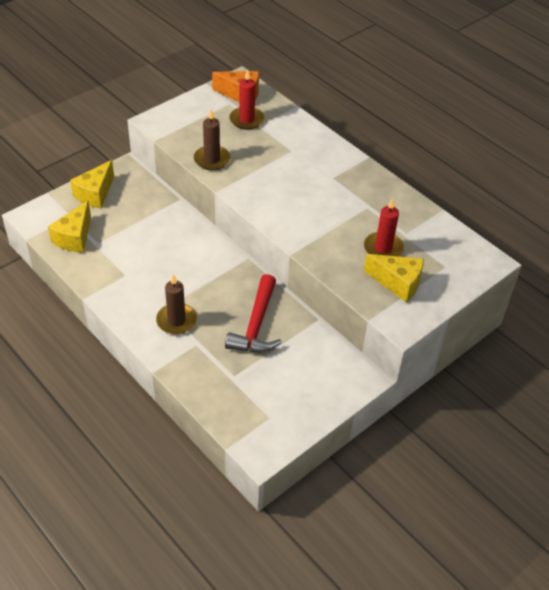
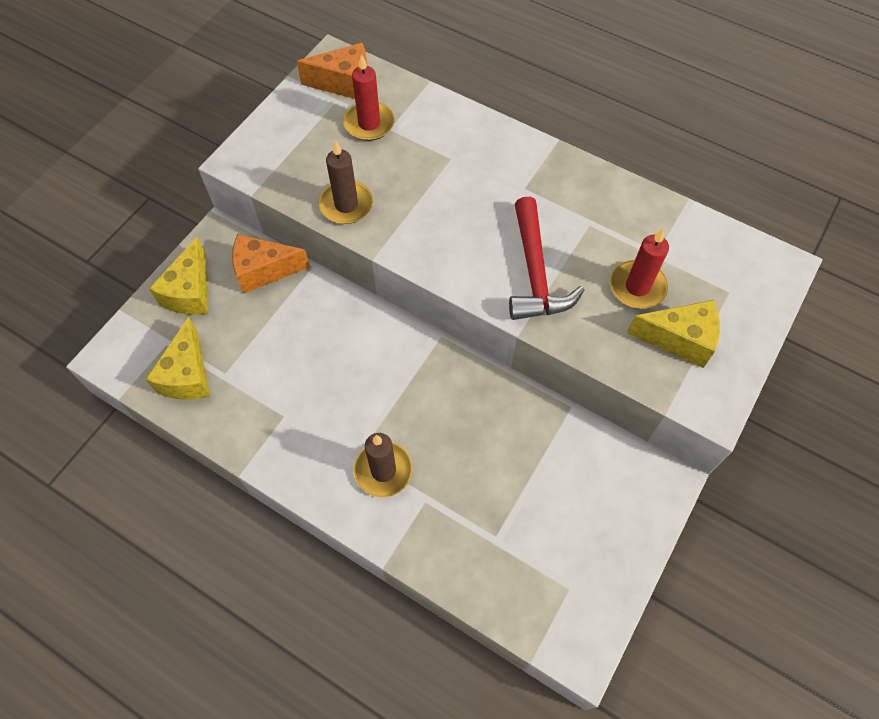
camera: 15 degrees left, 15 degrees up
(147, 194) = (264, 270): none -> orange cheese
(256, 325) = (494, 443): red hammer -> red hammer (535, 273)

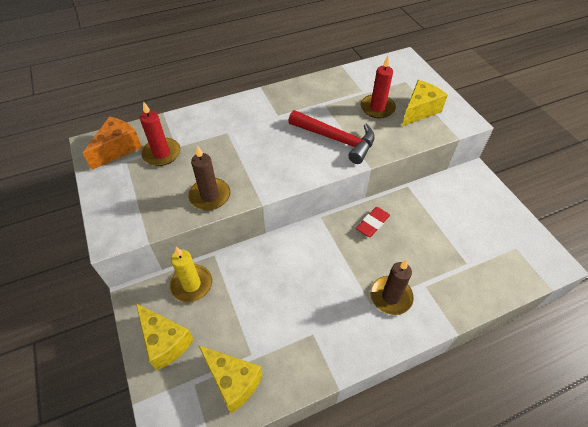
camera: 55 degrees left, 10 degrees down
(264, 270) = (191, 284): orange cheese -> yellow candle
(475, 397) = (372, 223): none -> red eraser

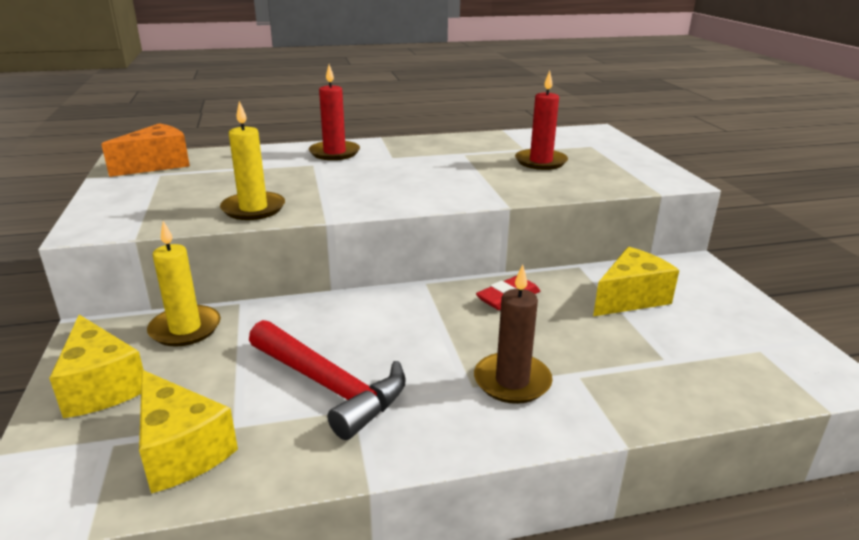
camera: 10 degrees right, 25 degrees down
(161, 154) = (212, 172): red candle -> red candle (334, 153)
(210, 196) = (253, 209): brown candle -> yellow candle
(336, 139) = (468, 180): red hammer -> red hammer (330, 386)
(419, 110) = (604, 168): yellow cheese -> yellow cheese (630, 298)

